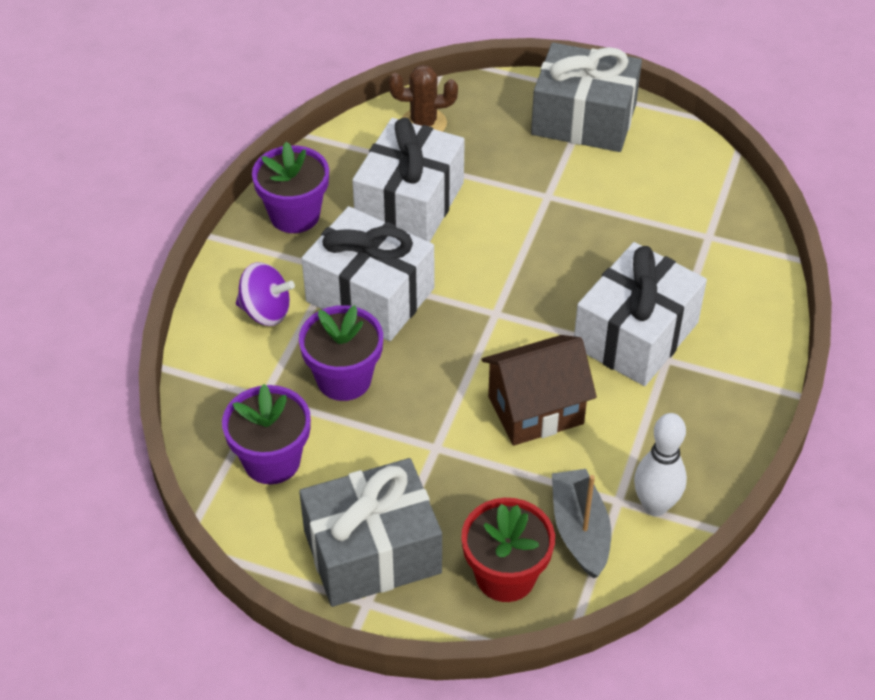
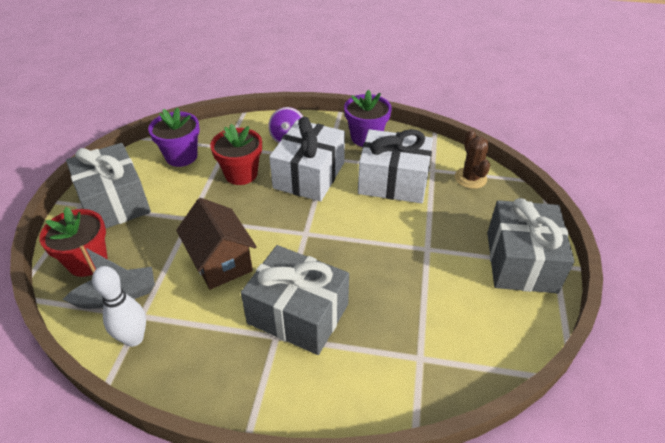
camera: 80 degrees right, 5 degrees down
(344, 379) = (241, 174): purple flower pot -> red flower pot
(636, 335) = (298, 314): white gift -> grey gift

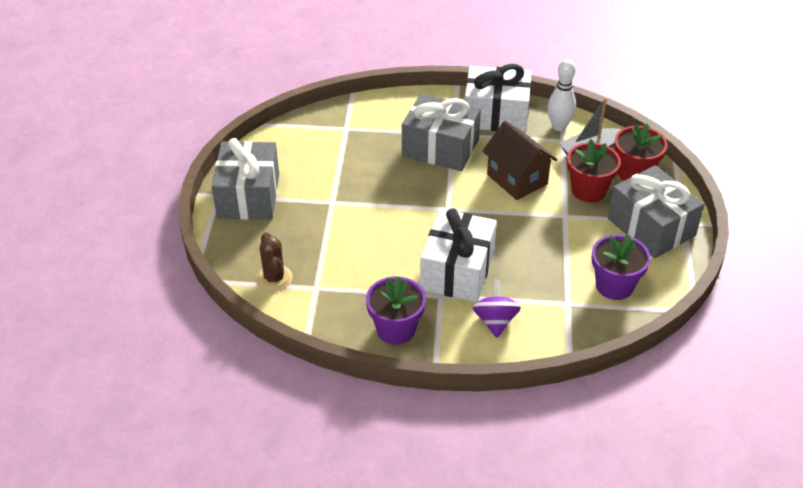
camera: 175 degrees right, 0 degrees up
(241, 174) = (534, 267): red flower pot -> red flower pot (588, 190)
(393, 181) = (362, 269): white gift -> white gift (496, 115)

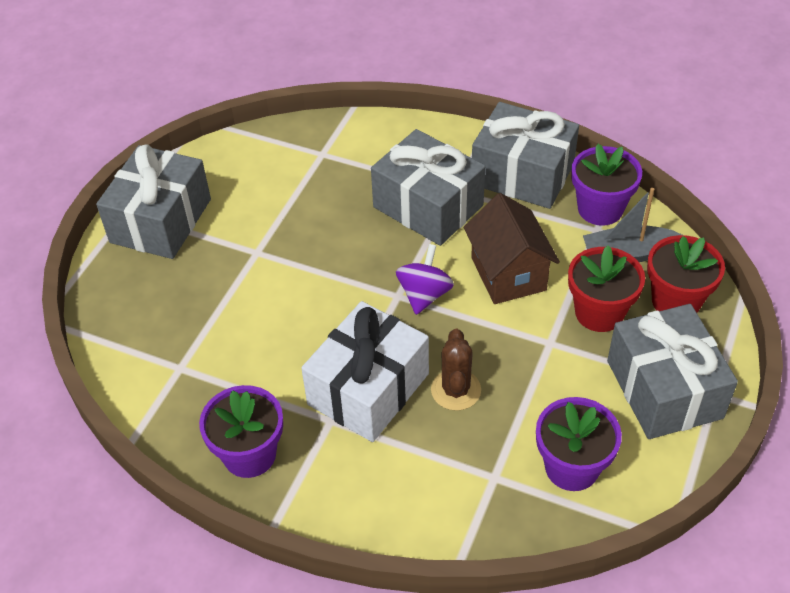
camera: 20 degrees right, 5 degrees up
(274, 278) = (136, 342): brown cactus -> brown cactus (456, 390)
(495, 321) = (384, 477): purple spinning top -> purple spinning top (424, 294)
(496, 115) = (522, 174): white gift -> grey gift
(559, 126) = (600, 209): white bowling pin -> purple flower pot

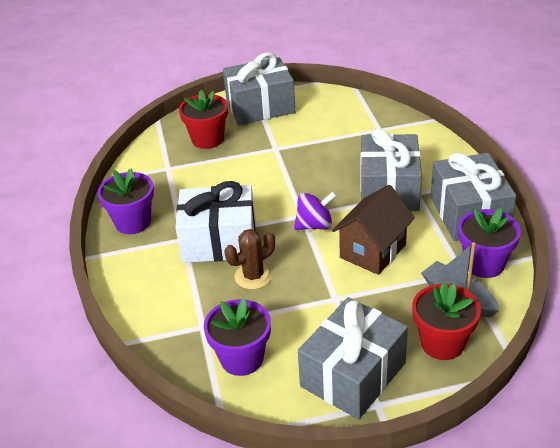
camera: 55 degrees right, 10 degrees down
(599, 312) = (387, 309): red flower pot -> red flower pot (207, 139)

